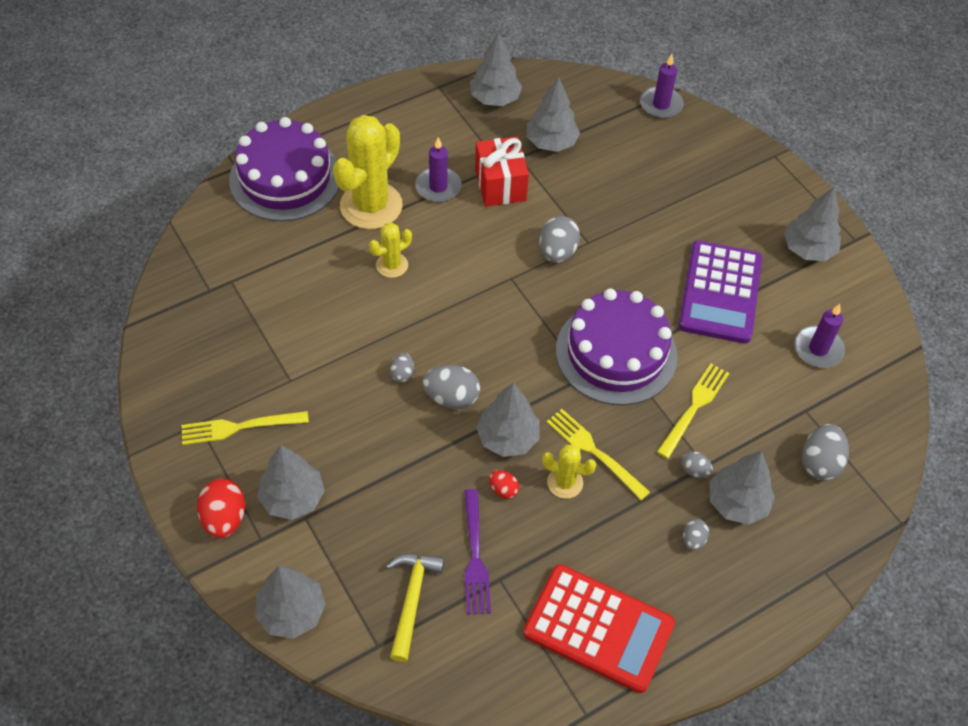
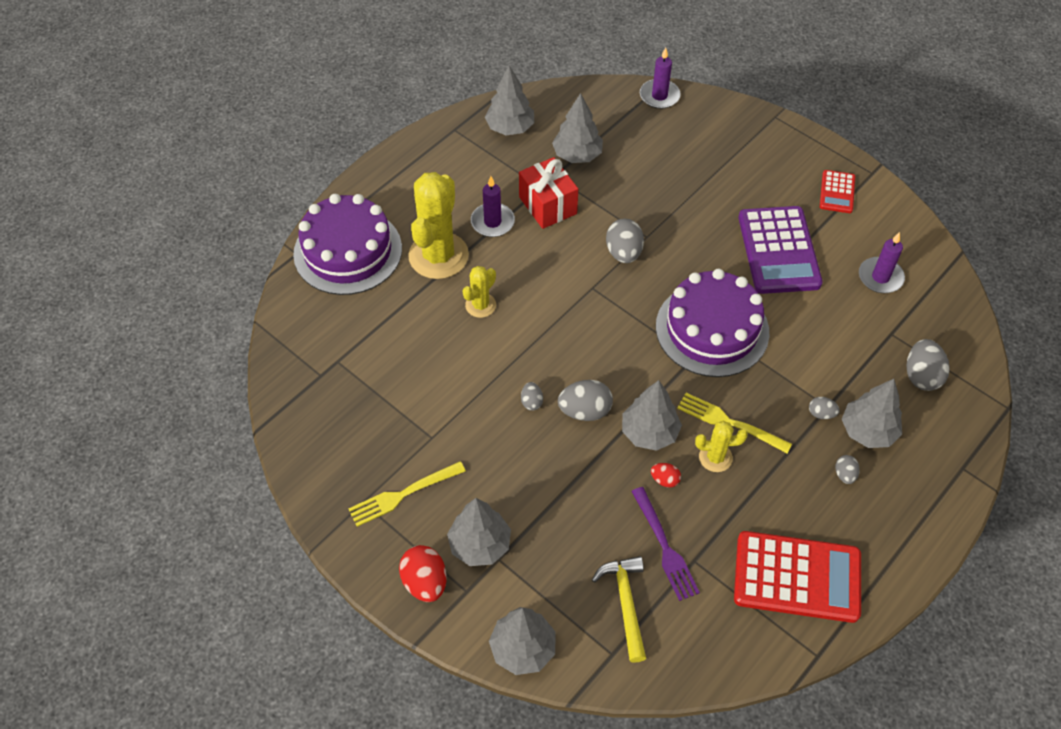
camera: 15 degrees left, 0 degrees up
(694, 407) = (798, 358): yellow fork -> none
(808, 249) = (837, 192): grey tree -> red calculator

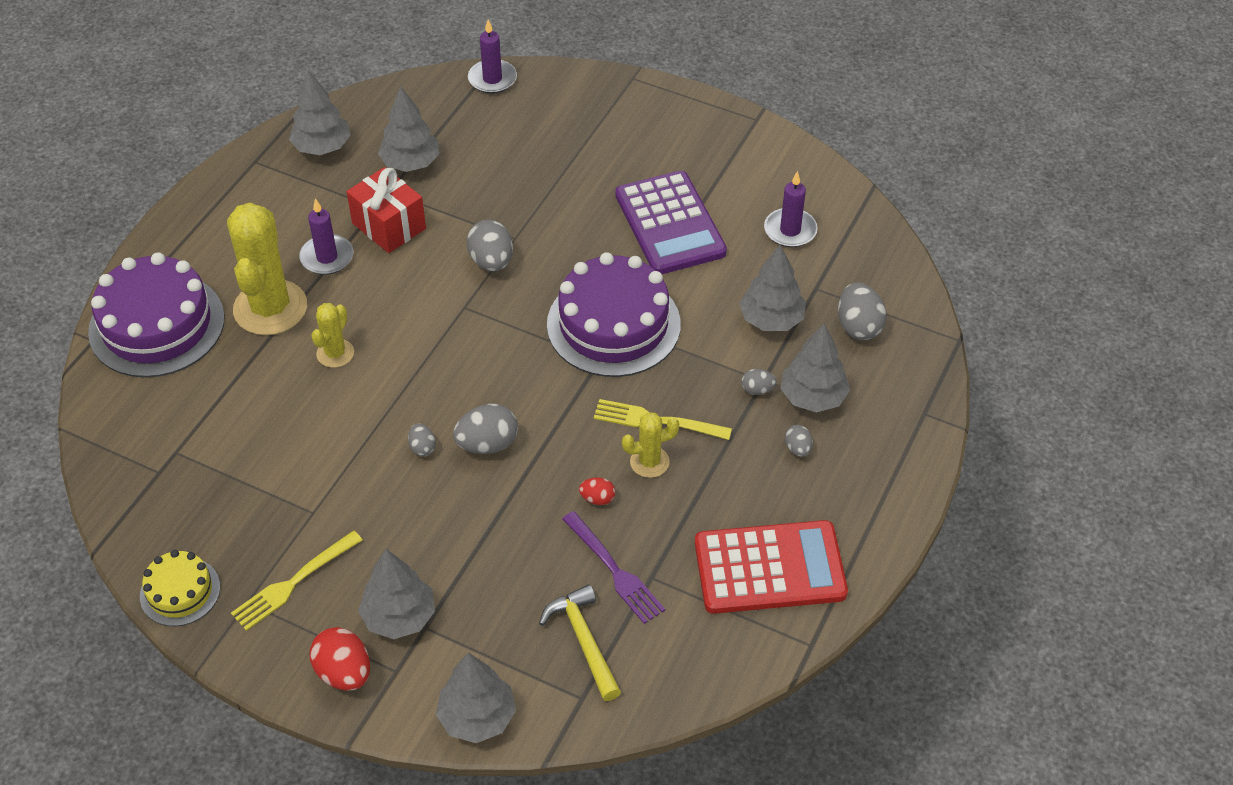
camera: 15 degrees left, 5 degrees down
(313, 480) = (180, 591): none -> yellow cake
(649, 433) = (568, 452): grey tree -> grey tree (771, 320)
(837, 192) = (721, 148): red calculator -> none

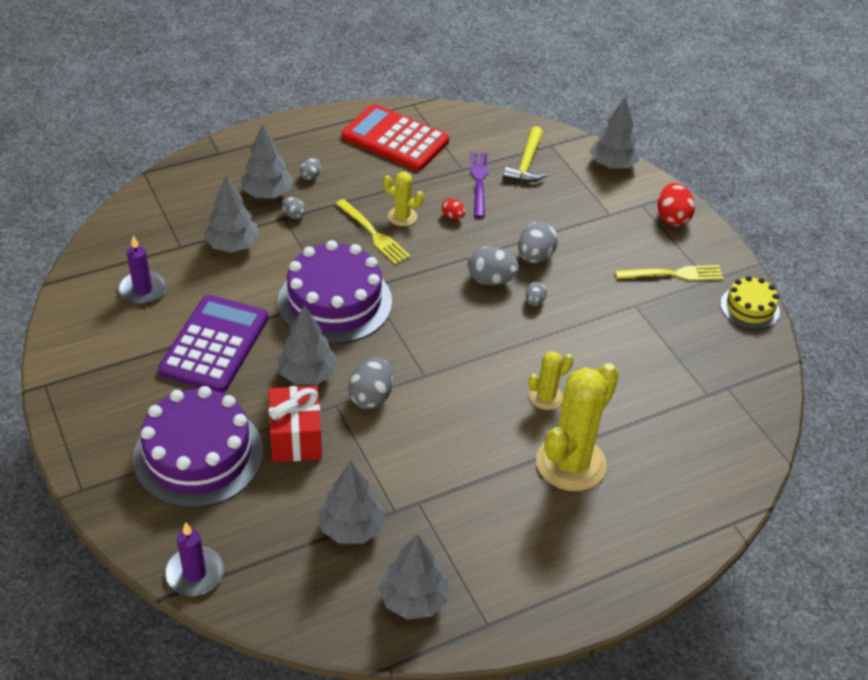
camera: 145 degrees left, 5 degrees down
(157, 325) = (672, 505): purple cake -> purple cake (198, 455)
(327, 257) = (494, 480): purple candle -> none
(389, 226) = (422, 477): red gift -> red gift (296, 438)
(399, 617) = (621, 225): grey tree -> grey tree (307, 374)
(858, 326) = (187, 211): grey egg -> grey egg (535, 257)

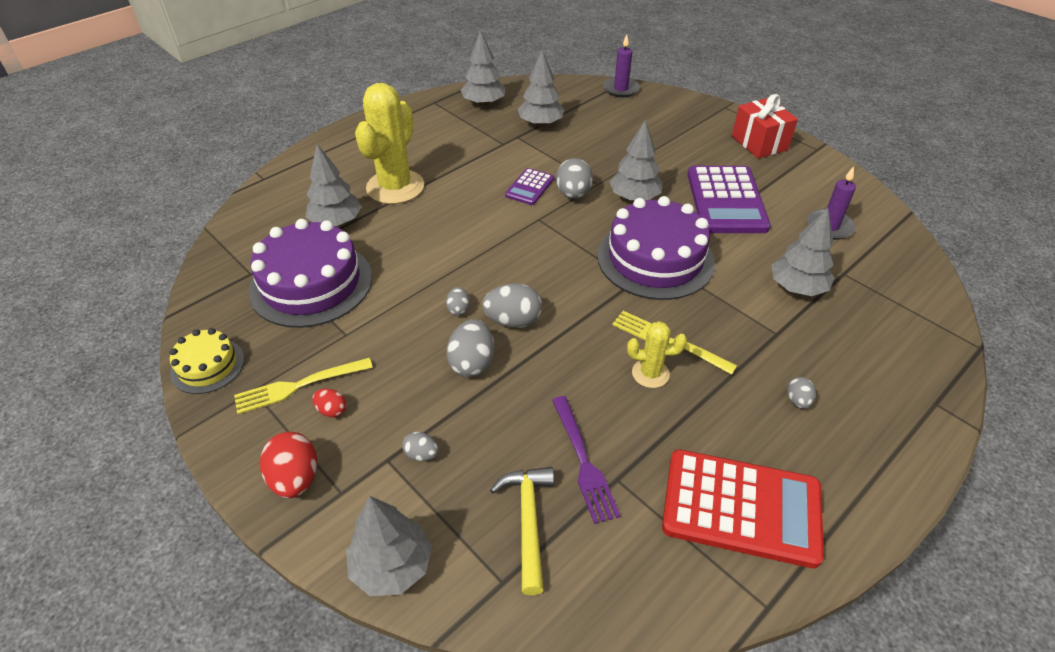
camera: 165 degrees right, 0 degrees up
(198, 455) = (670, 136): purple cake -> purple cake (311, 283)
(267, 194) = (822, 359): grey tree -> grey tree (336, 222)
(294, 215) = (770, 340): grey egg -> grey egg (421, 454)
(296, 438) = (612, 158): red gift -> red gift (759, 143)
(415, 420) = (529, 187): none -> purple calculator
(453, 216) = (591, 392): red egg -> red egg (332, 410)
(546, 397) = (425, 226): yellow cactus -> none

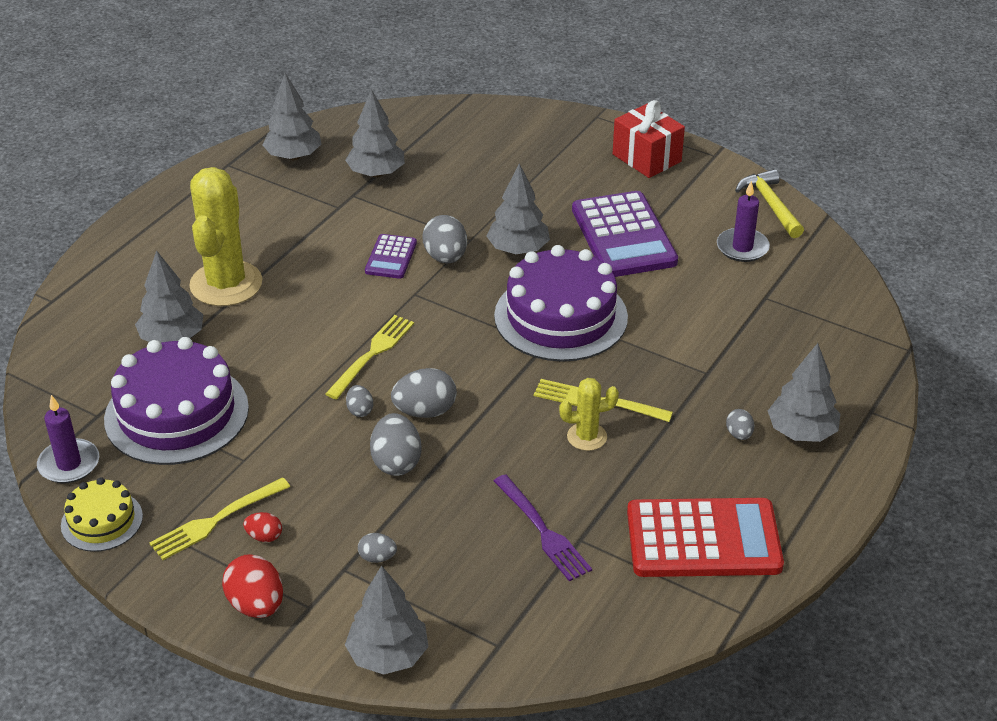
camera: 15 degrees left, 5 degrees down
(486, 263) = (372, 354): none -> yellow fork
(528, 522) = (505, 592): yellow hammer -> yellow hammer (770, 205)
(621, 89) = (462, 111): purple candle -> purple candle (69, 464)
(797, 288) = (719, 321): grey tree -> grey tree (801, 432)

